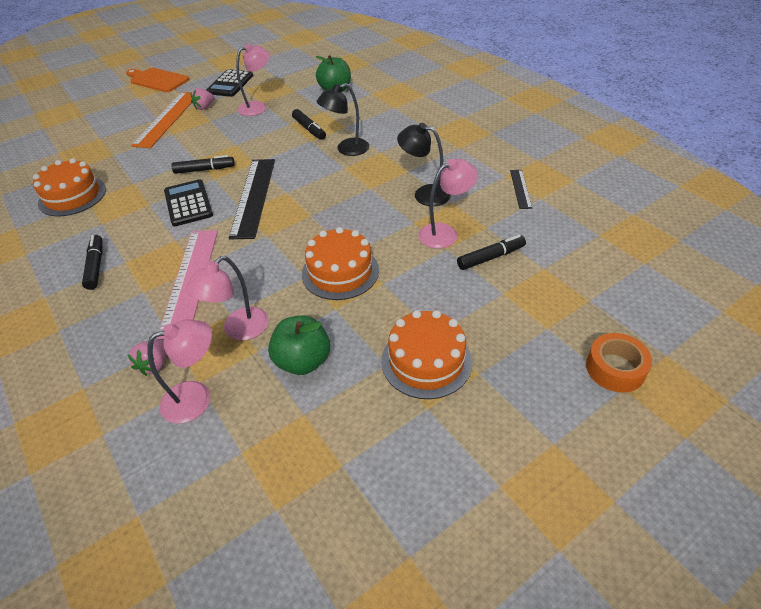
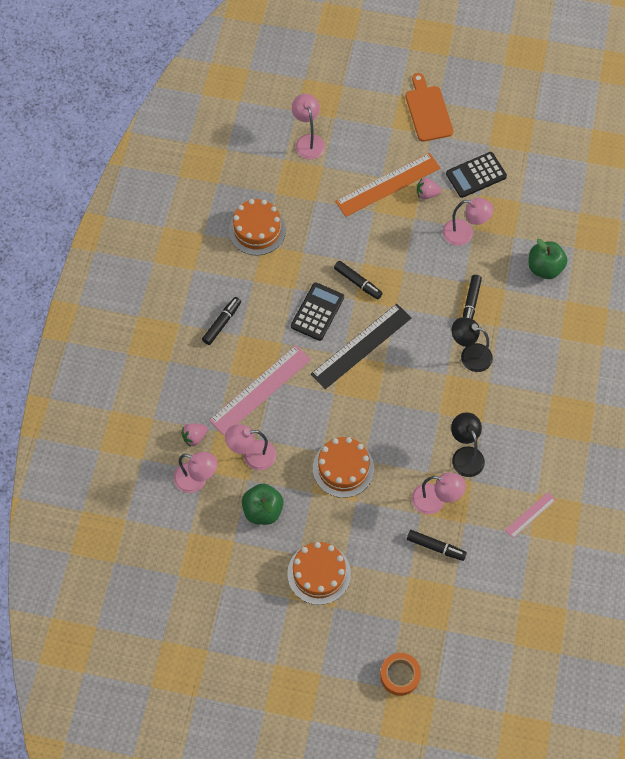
camera: 45 degrees right, 20 degrees up
(71, 134) = (308, 141): none -> pink lamp
(520, 189) = (530, 515): black ruler -> pink ruler

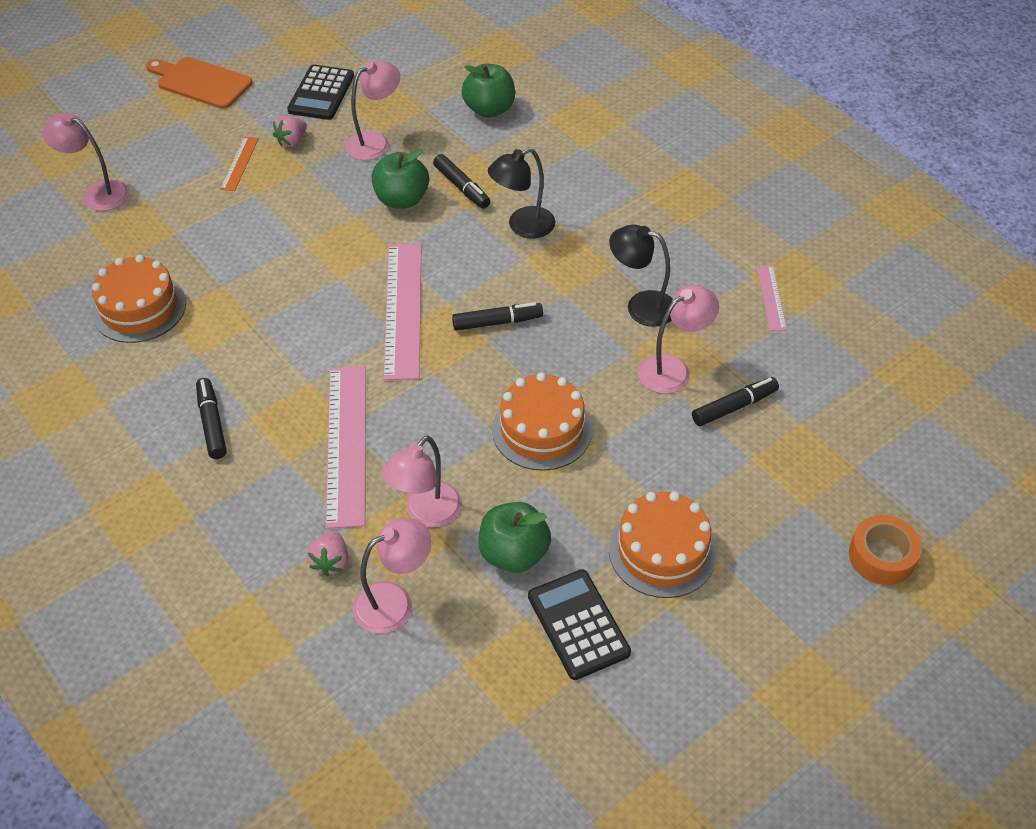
camera: 50 degrees left, 15 degrees down
(317, 312) = (312, 321): black calculator -> black calculator (578, 624)
(357, 282) = (321, 262): black marker -> black marker (497, 322)
(361, 346) = (403, 310): black ruler -> pink ruler
(388, 184) = (239, 163): orange ruler -> orange ruler, size x0.49
(434, 282) = (402, 199): none -> green apple

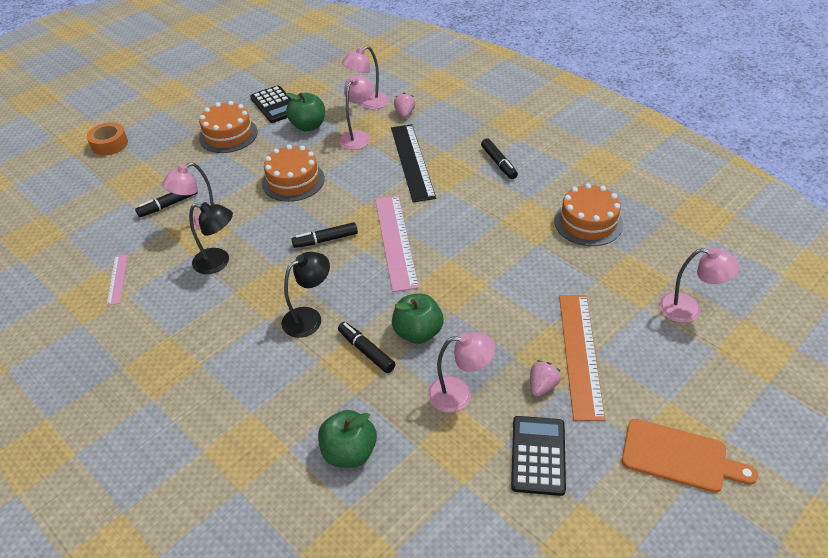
camera: 175 degrees right, 5 degrees down
(239, 163) = (580, 354): orange ruler -> orange ruler, size x2.04
(346, 444) = (412, 162): pink ruler -> black ruler
(375, 142) = (459, 394): pink lamp -> pink lamp turned 135 degrees counterclockwise

